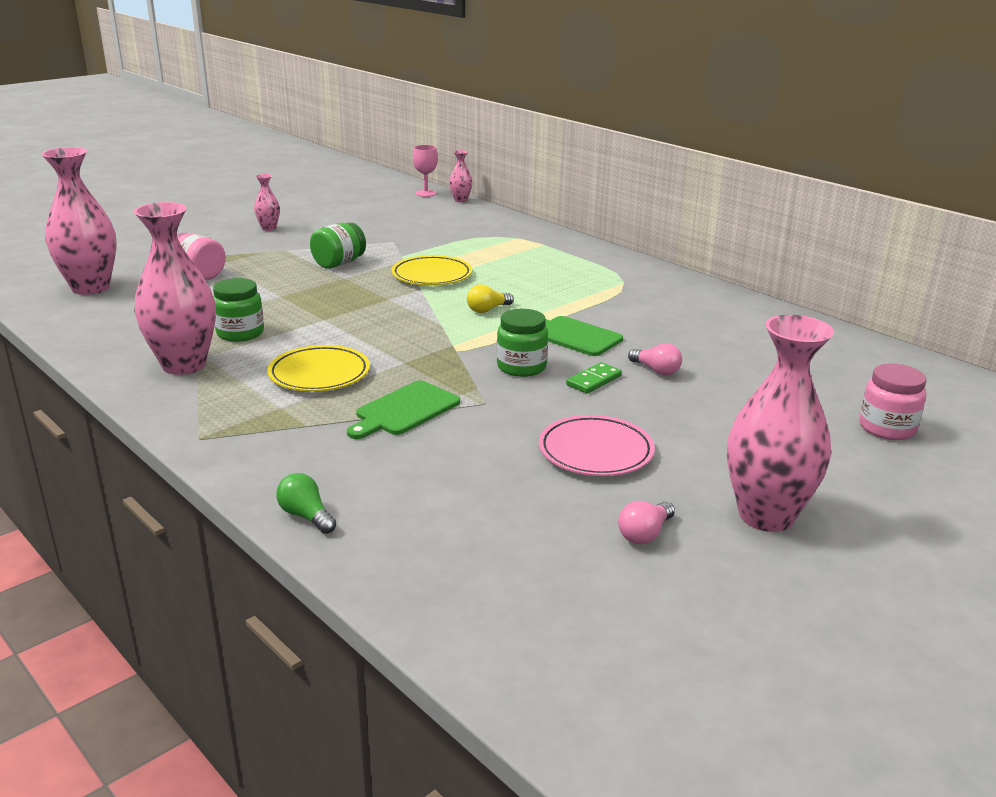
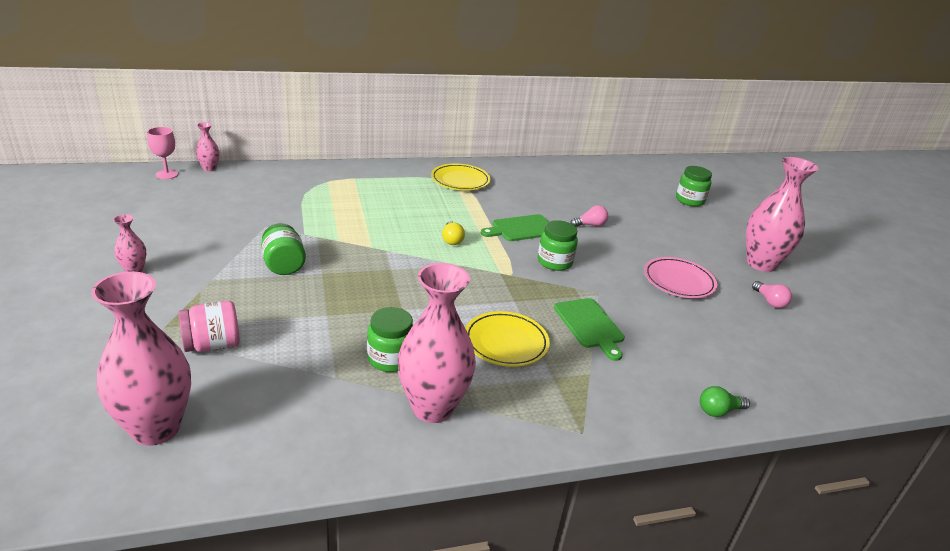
camera: 65 degrees left, 5 degrees up
(432, 275) = (362, 237): yellow plate -> yellow plate (460, 180)
(594, 380) = (590, 247): green domino -> none
(887, 428) = (689, 200): pink jar -> green jar

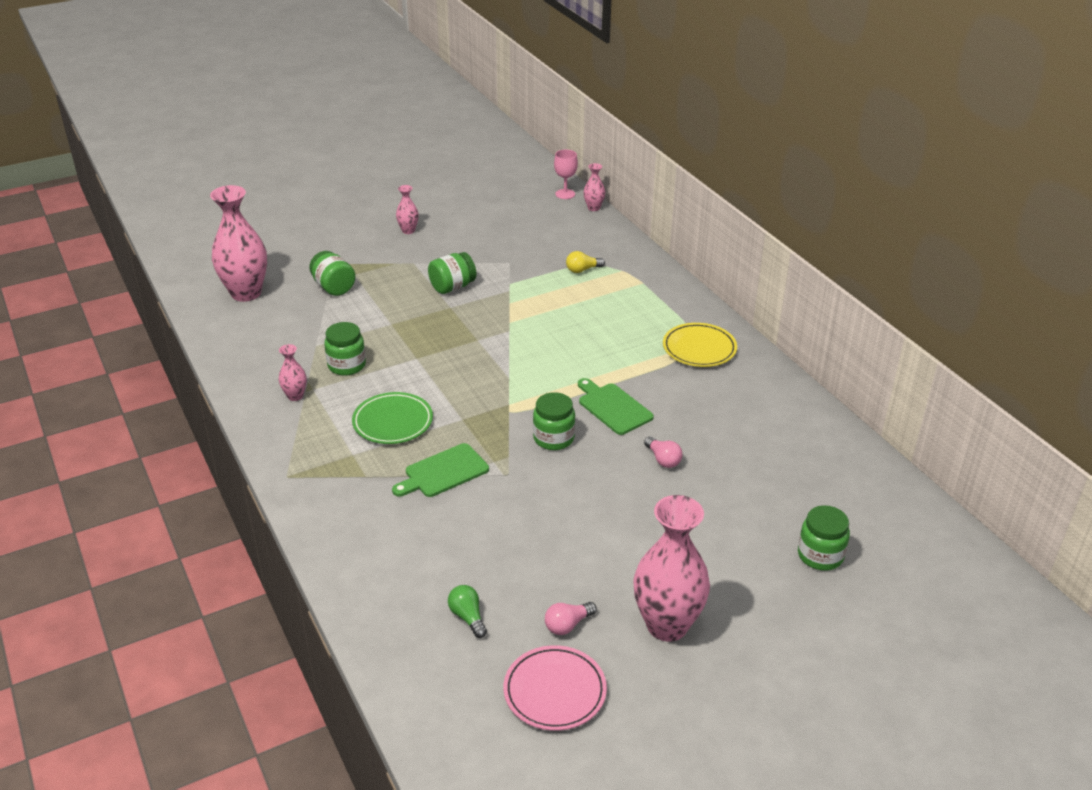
camera: 80 degrees right, 5 degrees up
(212, 345) = (333, 287): pink jar -> green jar
(432, 408) = (295, 396): pink vase -> pink vase, size x0.46
(451, 240) = (555, 365): yellow light bulb -> yellow light bulb (582, 270)
(506, 342) = (393, 422): yellow plate -> green plate
(678, 281) = (570, 539): pink plate -> pink plate (554, 691)
(718, 411) = (338, 564): green light bulb -> green light bulb (468, 617)

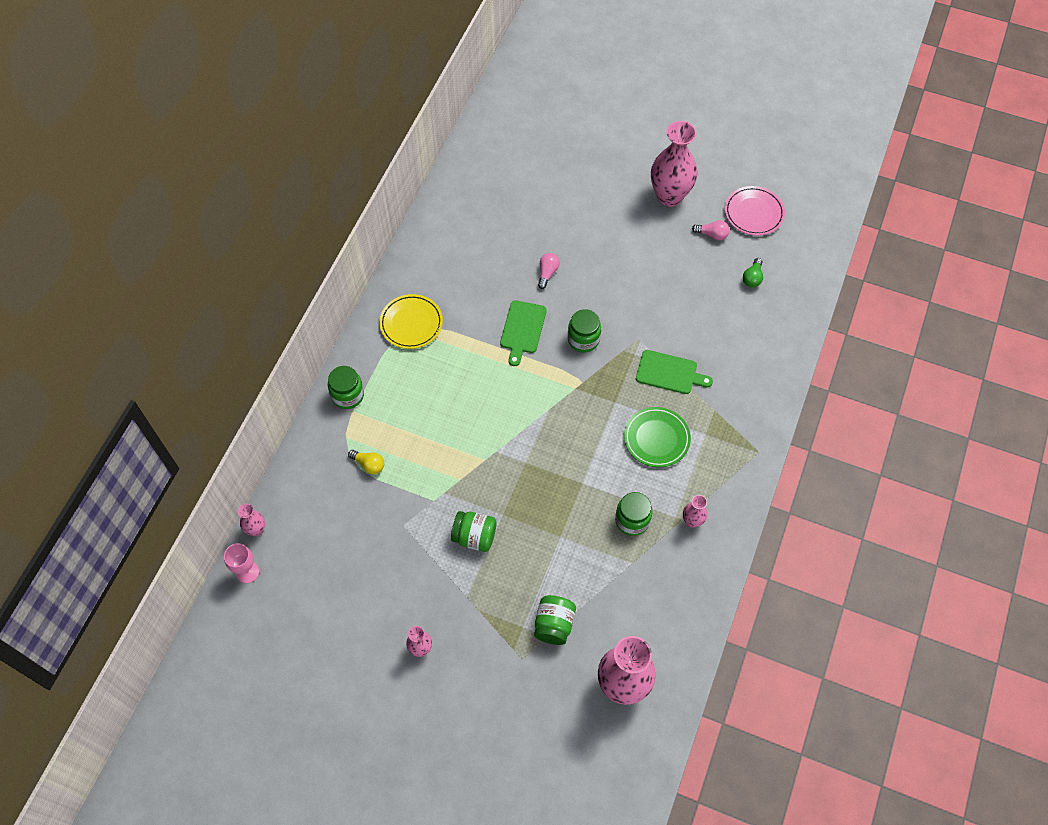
camera: 130 degrees left, 25 degrees up
(820, 555) = (556, 163): green jar -> green jar (348, 395)

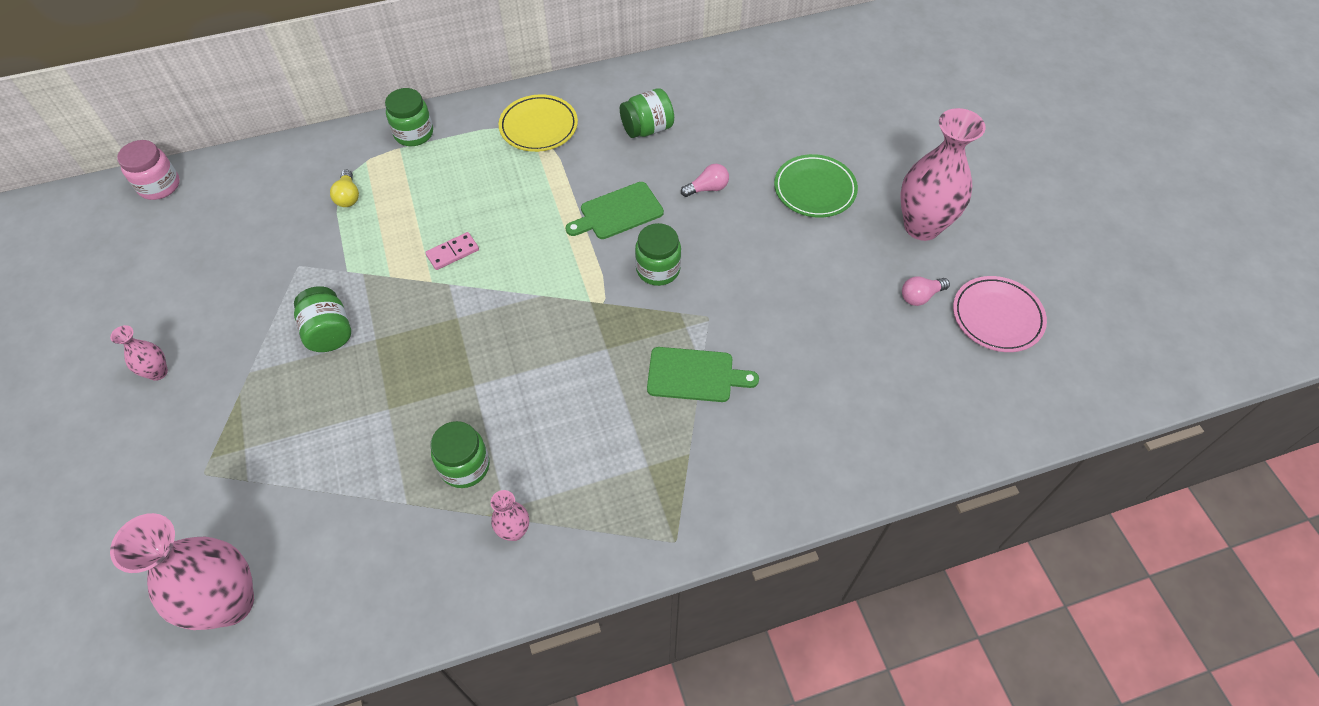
camera: 50 degrees right, 5 degrees down
(247, 572) = (159, 186): pink goblet -> pink jar
(256, 529) = (211, 163): pink vase -> none
(472, 435) = (453, 252): none -> pink domino
(554, 625) = (268, 477): green jar -> green jar (647, 129)
(656, 439) = (595, 419): green plate -> green plate (814, 189)
(669, 373) = (695, 375): green cutting board -> green cutting board turned 60 degrees counterclockwise
(712, 234) = (920, 296): pink light bulb -> pink light bulb turned 90 degrees clockwise
(752, 278) = (909, 373): green light bulb -> none

